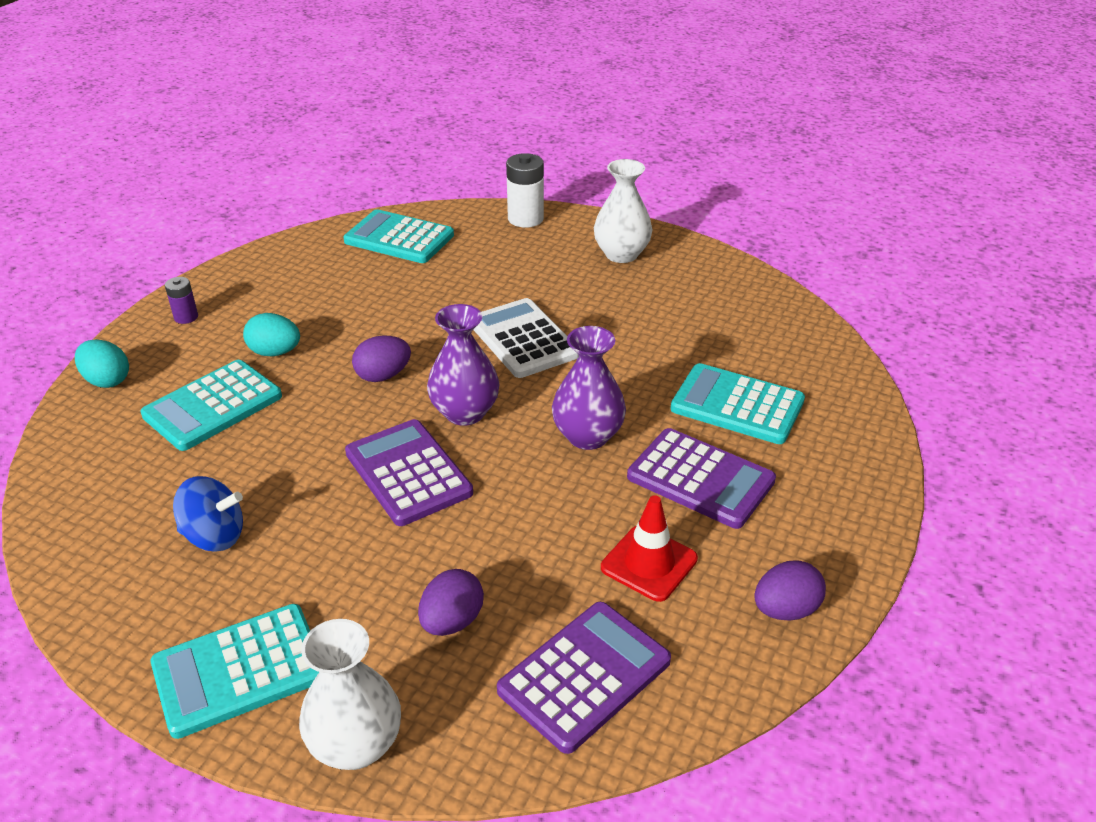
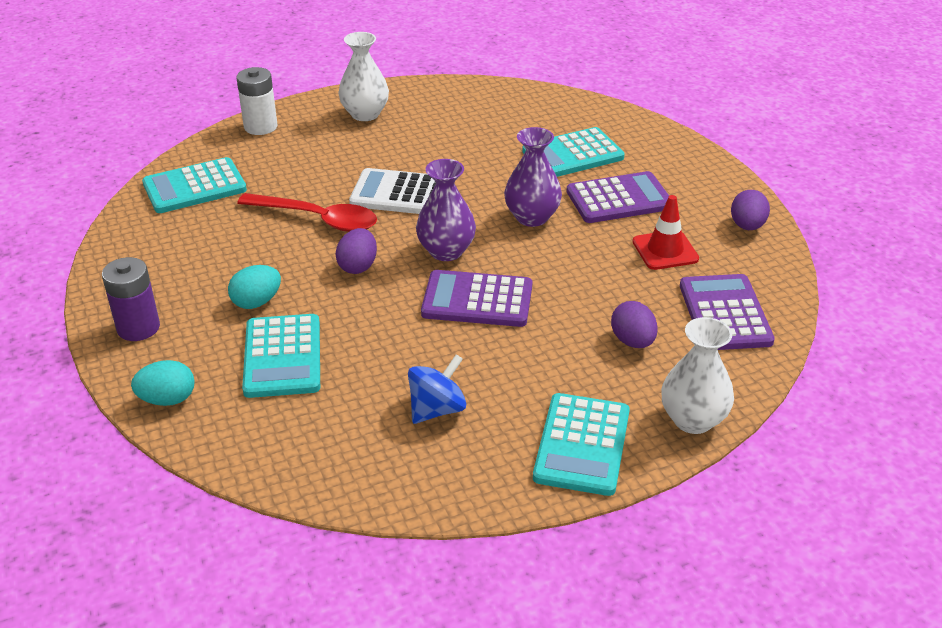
camera: 50 degrees left, 0 degrees up
(186, 317) = (138, 328): purple battery -> purple battery, size x1.76
(427, 317) = (317, 219): none -> red spoon

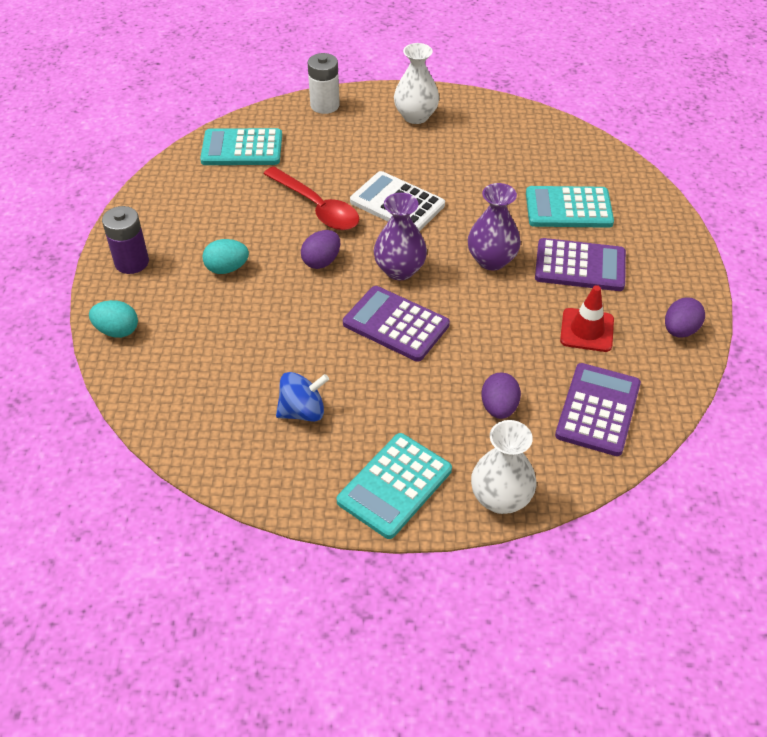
camera: 25 degrees right, 10 degrees up
(283, 357) = (218, 323): turquoise calculator -> none

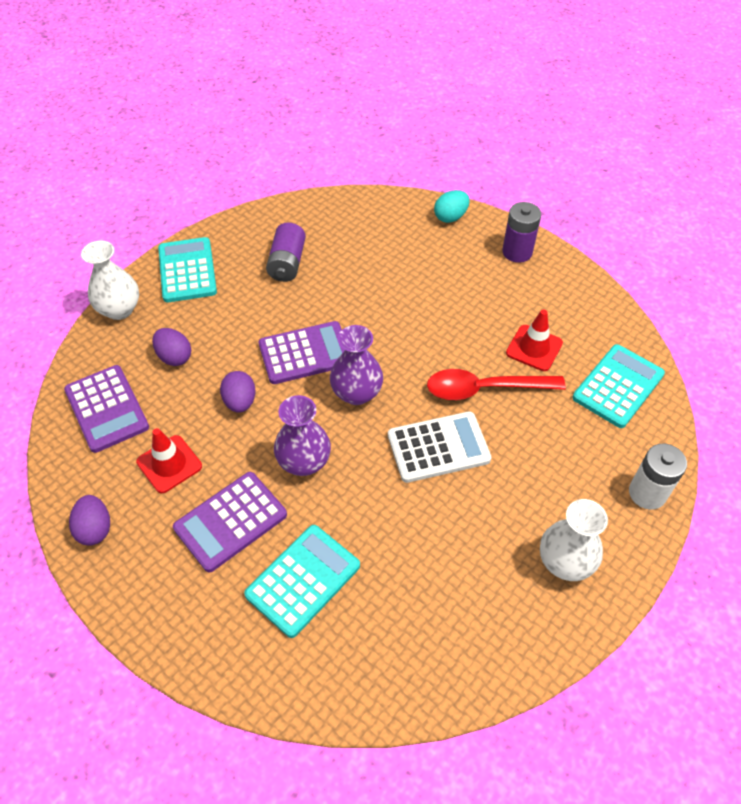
camera: 130 degrees right, 5 degrees up
(227, 268) = (460, 296): turquoise egg -> none
(246, 202) = (534, 348): none -> red traffic cone
(303, 411) = (287, 263): blue spinning top -> purple battery
(321, 261) = (415, 352): purple egg -> purple egg (240, 402)

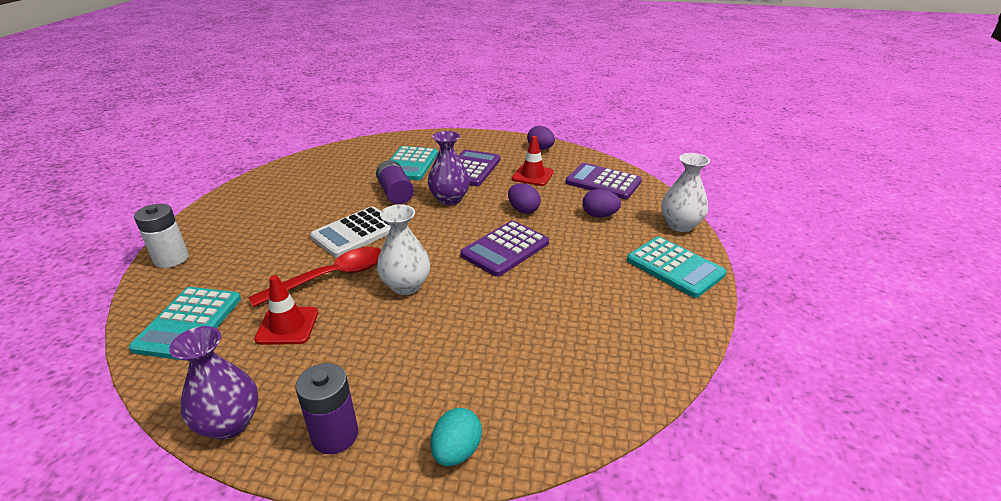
camera: 150 degrees right, 20 degrees down
(287, 263) = (598, 308): purple battery -> purple battery (395, 193)
(356, 393) = (441, 240): purple vase -> purple vase (229, 423)
(565, 562) = (243, 210): white vase -> white vase (406, 286)

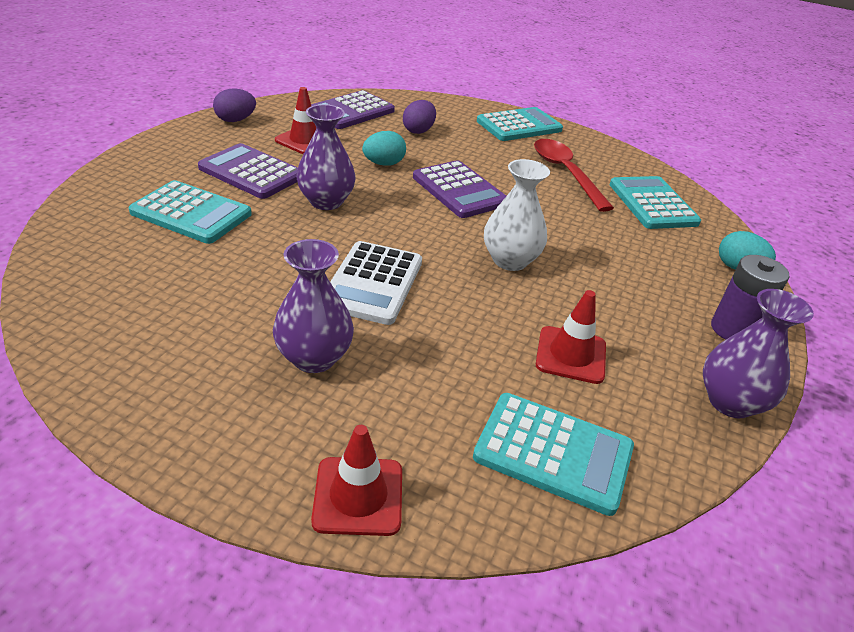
camera: 80 degrees left, 5 degrees up
(171, 259) = (358, 496): white battery -> red traffic cone
(278, 227) = (314, 358): none -> purple vase
(330, 277) = (476, 314): red spoon -> red spoon (565, 173)
(356, 233) = (373, 283): white calculator -> white calculator turned 45 degrees clockwise
(395, 193) = (278, 238): purple battery -> none
(523, 210) = (384, 164): purple egg -> turquoise egg
(567, 376) = (652, 204): none -> turquoise calculator
(680, 225) = (455, 104): white vase -> none

